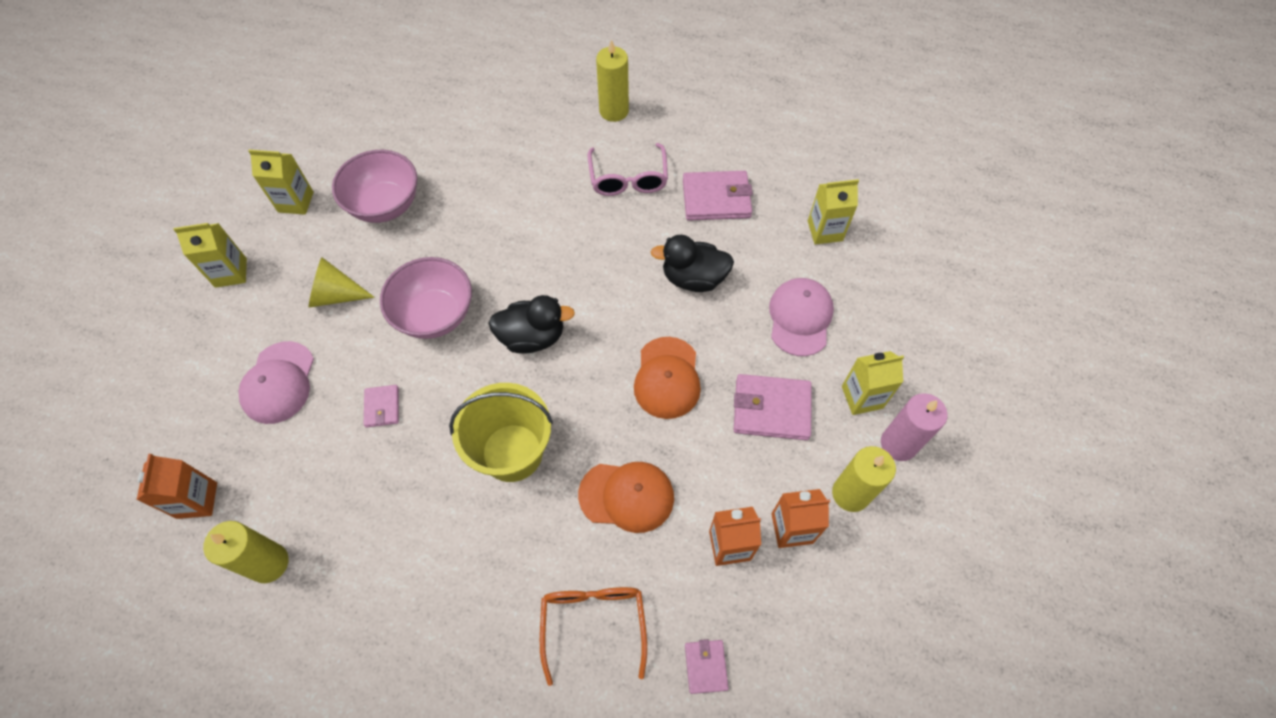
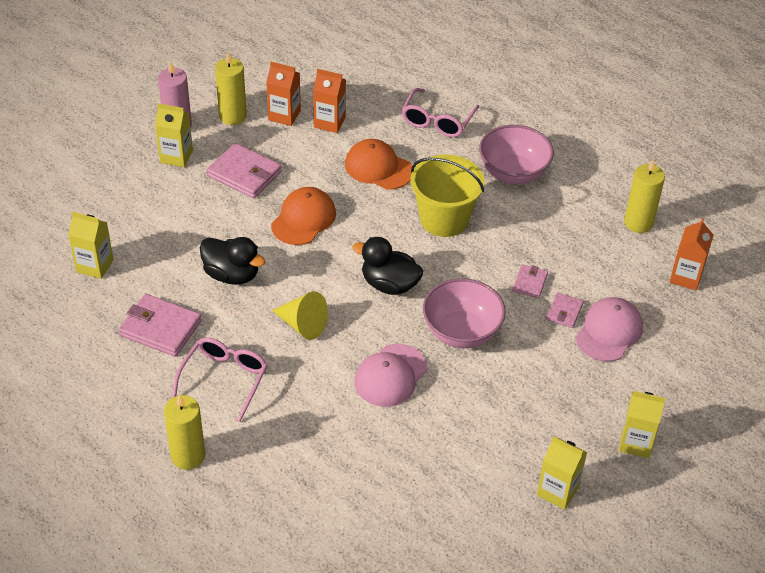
camera: 155 degrees left, 15 degrees down
(336, 295) = (542, 383): yellow cone -> yellow cone (302, 325)
(385, 205) = (469, 450): pink bowl -> pink bowl (513, 173)
(593, 624) = (437, 121): orange glasses -> pink glasses
(706, 666) = (383, 82): pink wallet -> pink wallet (564, 312)
(800, 318) = (173, 216): pink cap -> pink cap (390, 375)

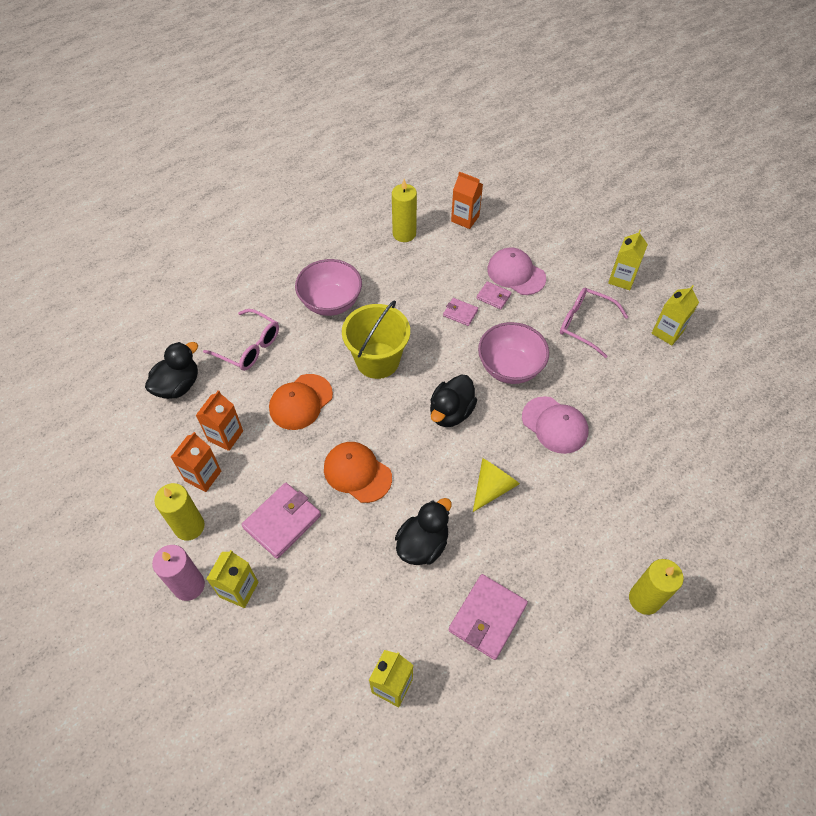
camera: 80 degrees left, 10 degrees up
(224, 379) = (555, 561): pink glasses -> pink glasses (585, 324)
(379, 81) = (178, 385): none -> black duck

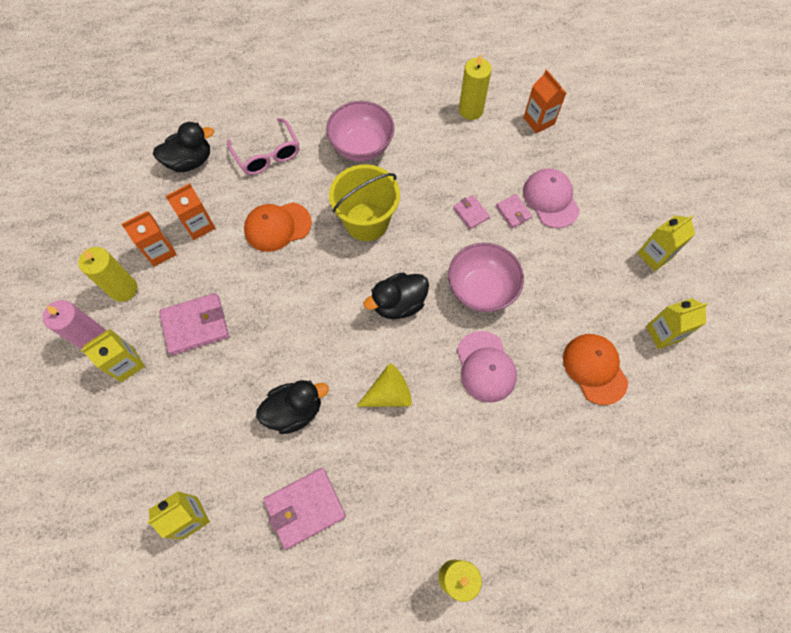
camera: 30 degrees right, 10 degrees up
(357, 473) = (282, 316): orange cap -> orange cap (594, 369)
(585, 324) = (584, 284): pink glasses -> none

